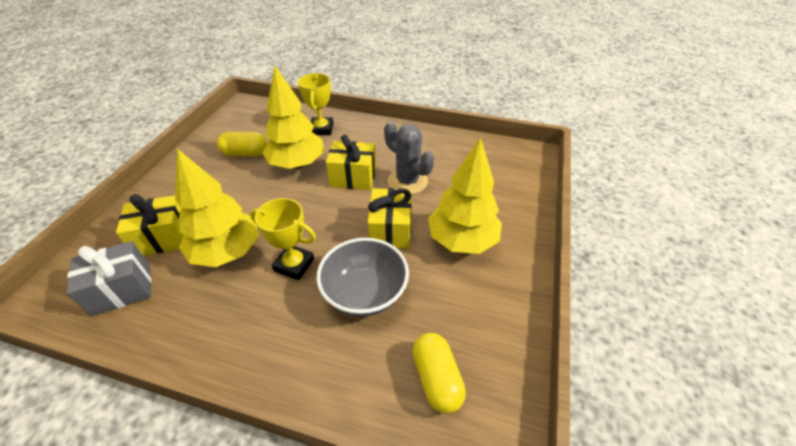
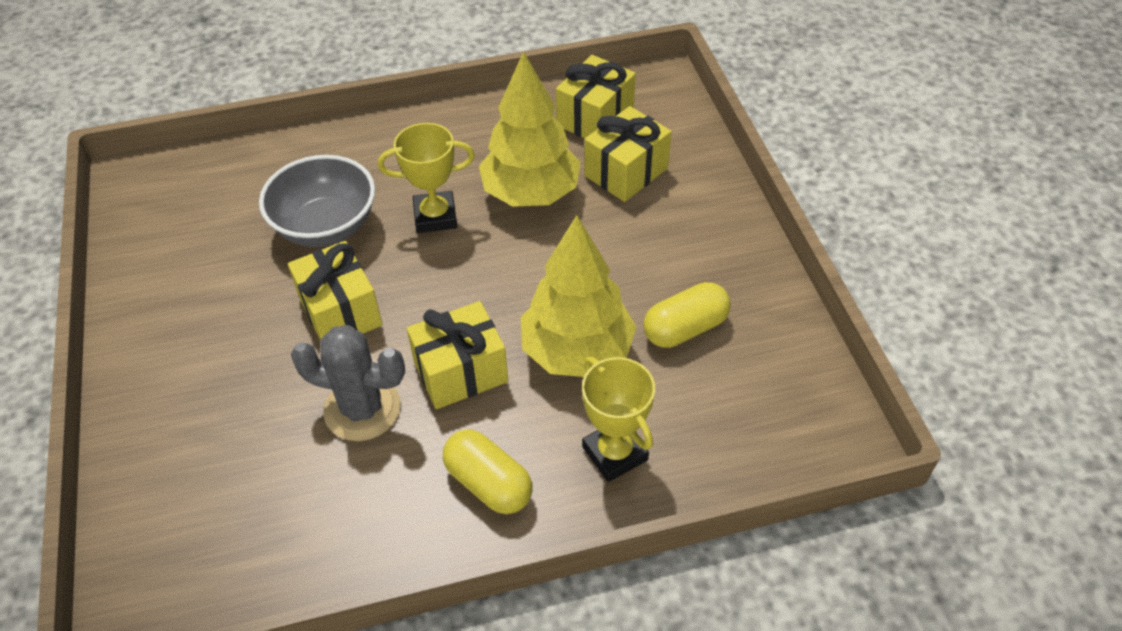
camera: 150 degrees right, 5 degrees up
(122, 290) = (595, 118): grey gift -> yellow gift
(436, 379) = (208, 191): yellow capsule -> yellow capsule (488, 483)
(462, 240) = (228, 344): yellow tree -> none

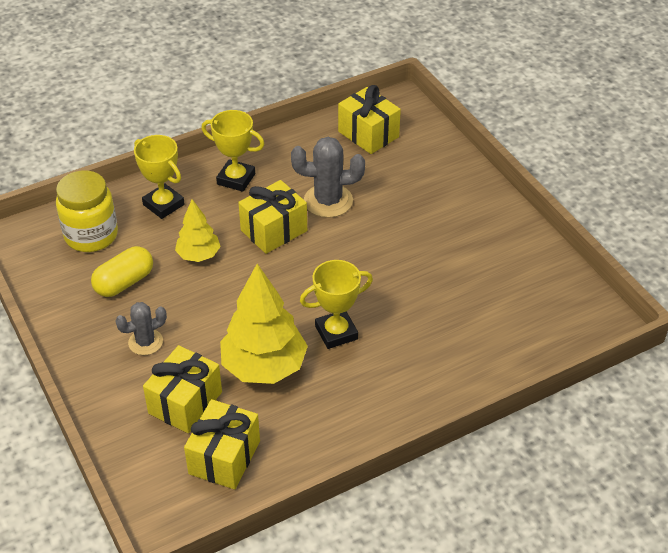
camera: 165 degrees right, 5 degrees down
(326, 226) = (419, 309): grey bowl -> none
(341, 312) = (373, 252): yellow gift -> yellow gift (368, 134)
(488, 483) = (236, 179): yellow capsule -> yellow trophy
(577, 351) = (198, 255): yellow tree -> yellow tree, size x0.57
(663, 244) = (145, 342): none -> grey cactus
(731, 416) = (91, 235): none -> yellow jar

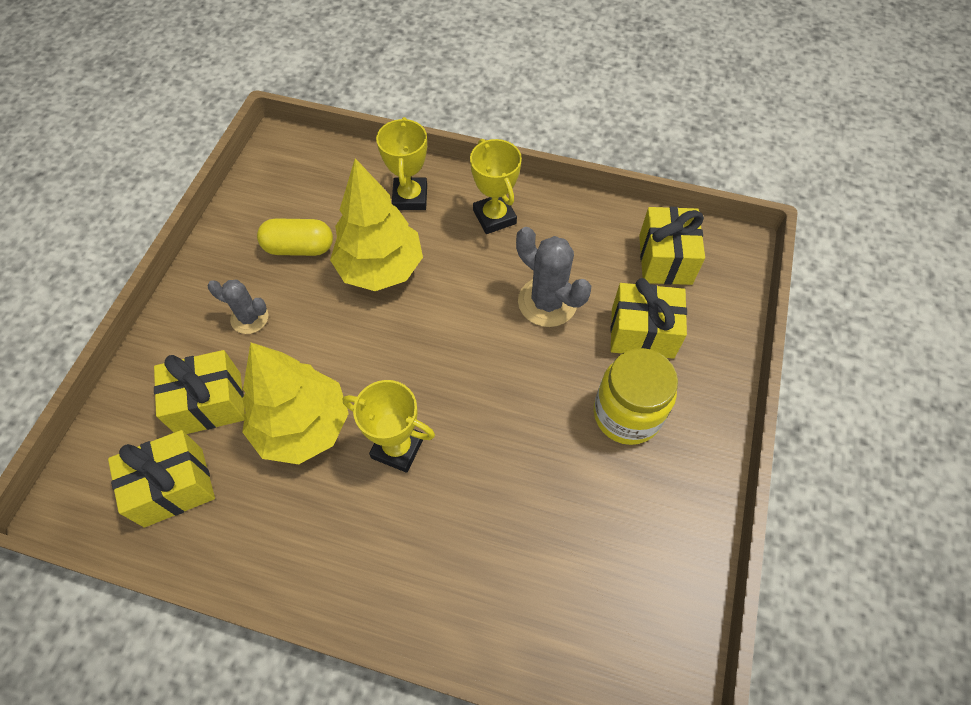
camera: 45 degrees right, 15 degrees up
(91, 235) = (327, 184): yellow jar -> yellow jar (626, 414)
(198, 255) = (380, 269): yellow tree -> yellow tree, size x1.77
(274, 230) = (466, 294): yellow gift -> yellow gift (642, 333)

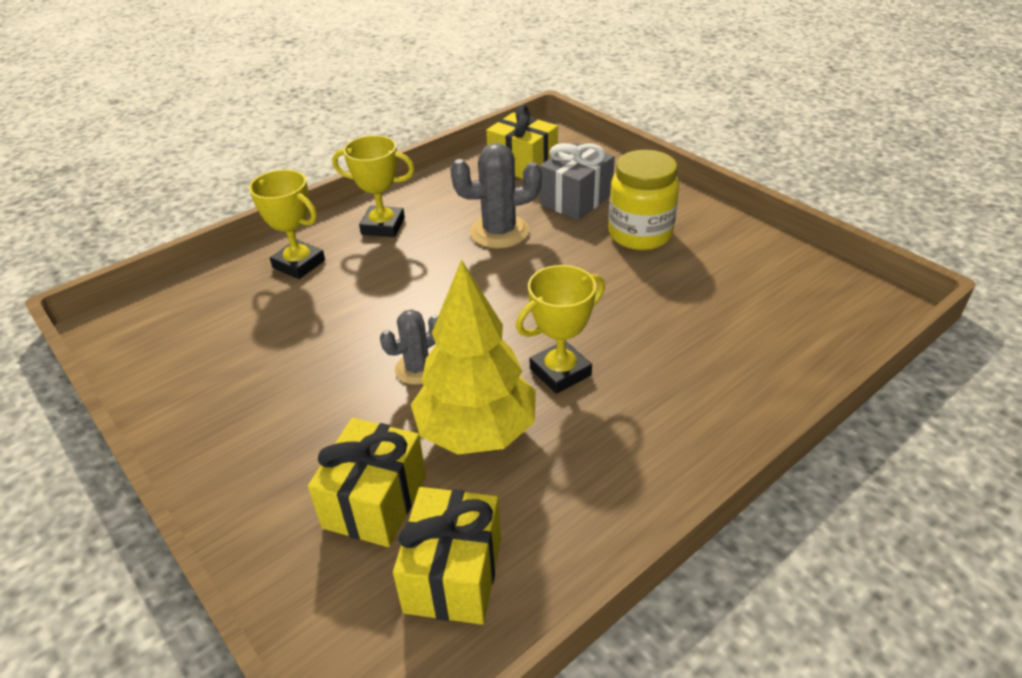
camera: 55 degrees left, 20 degrees down
(249, 318) = (301, 428): grey cactus -> grey cactus (417, 369)
(299, 248) = (260, 358): yellow capsule -> none
(380, 269) = (354, 311): yellow tree -> none
(642, 333) = (576, 200): yellow gift -> grey gift

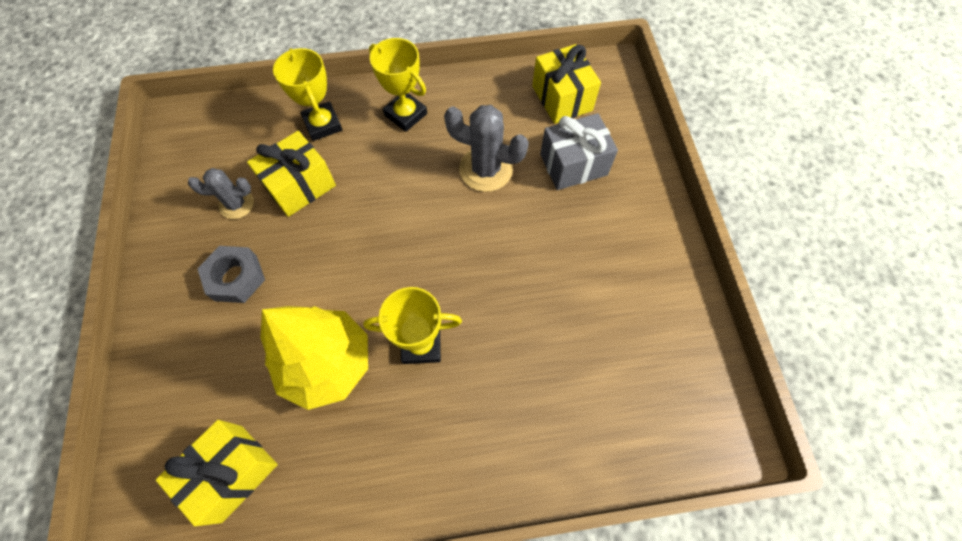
camera: 30 degrees right, 25 degrees up
(305, 415) = (236, 278): none -> grey nut
(375, 502) = (228, 382): yellow gift -> yellow gift (300, 186)
(417, 369) = (330, 280): grey cactus -> grey cactus (236, 204)
(640, 234) = (594, 235): yellow jar -> none

